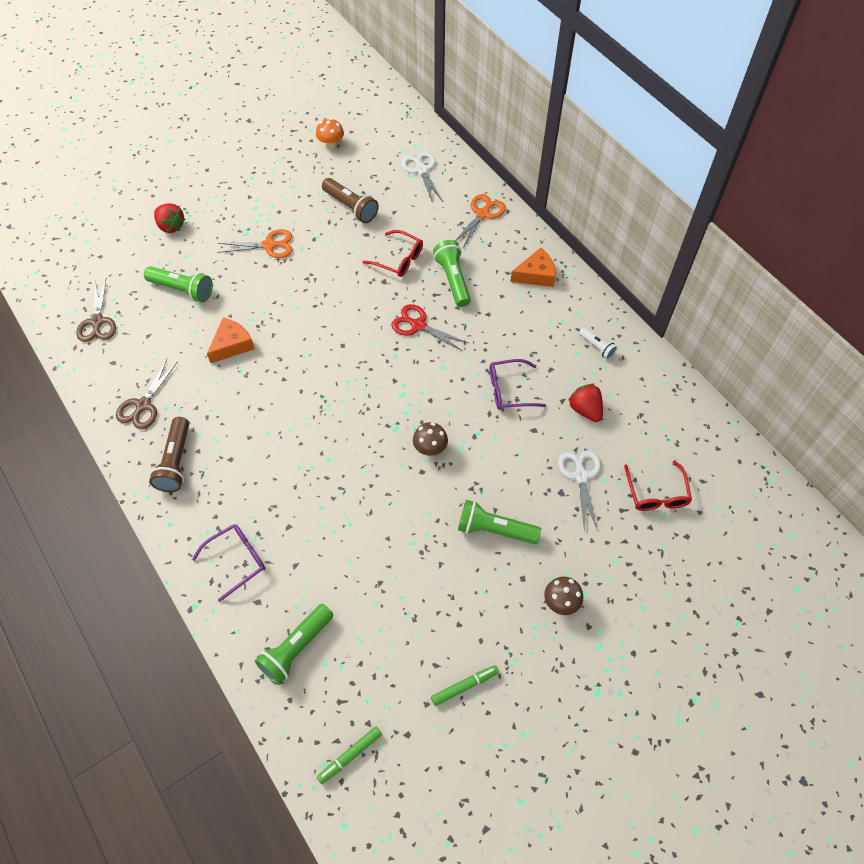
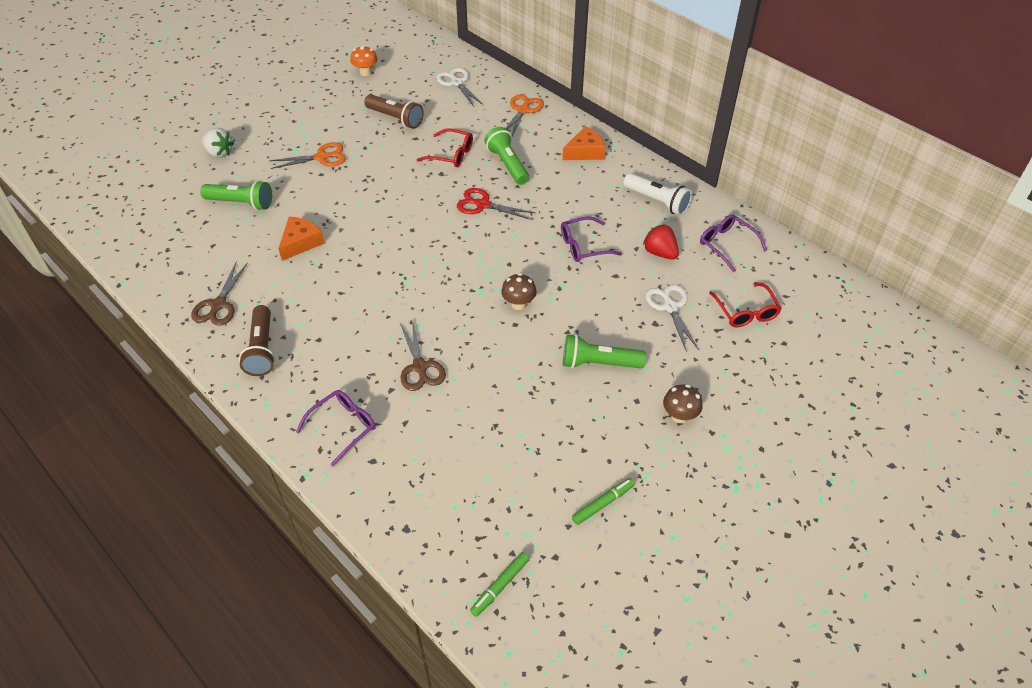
camera: 10 degrees left, 10 degrees down
(97, 321) = (157, 240): brown scissors -> brown scissors (420, 367)
(171, 226) = (219, 152): red strawberry -> white strawberry
(296, 648) = (422, 497): green flashlight -> none
(597, 347) = (657, 201): white flashlight -> white flashlight, size x1.74
(657, 410) = (727, 245): none -> purple glasses

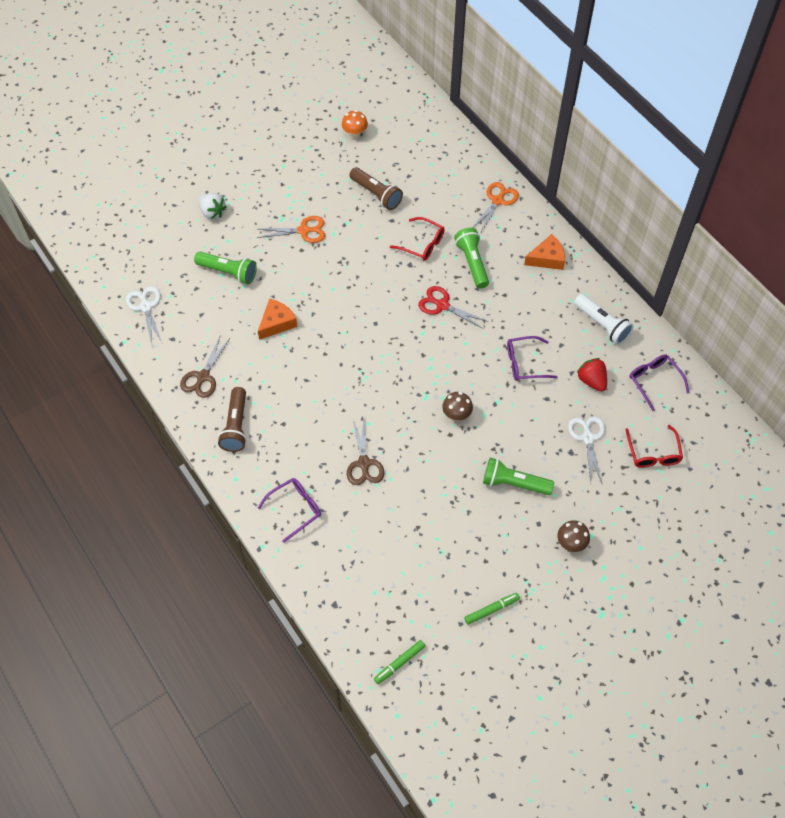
camera: 10 degrees right, 10 degrees up
(457, 83) = (440, 158): white scissors -> white scissors (146, 307)

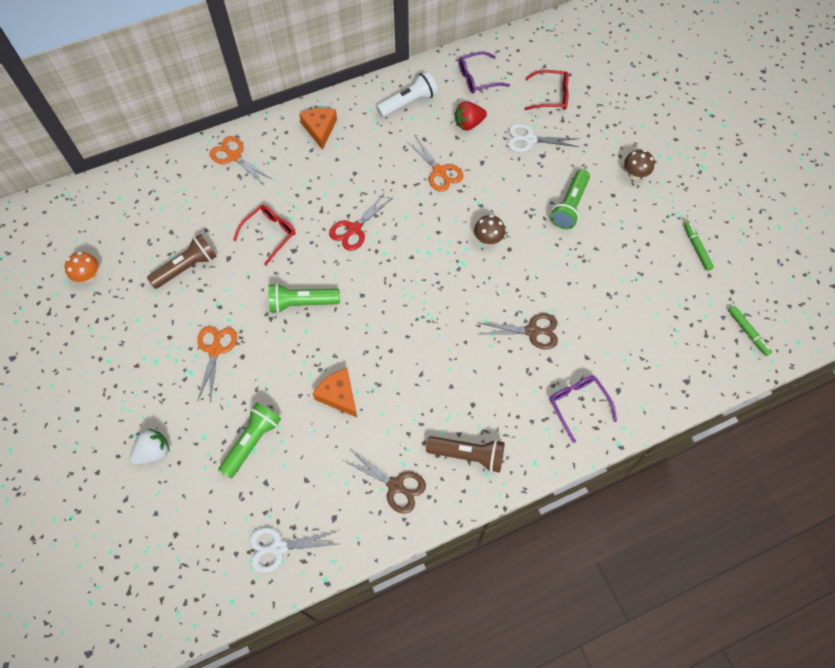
camera: 80 degrees left, 5 degrees up
(472, 263) = (307, 193): green flashlight -> green flashlight (302, 303)
(525, 363) = (439, 171): purple glasses -> orange scissors

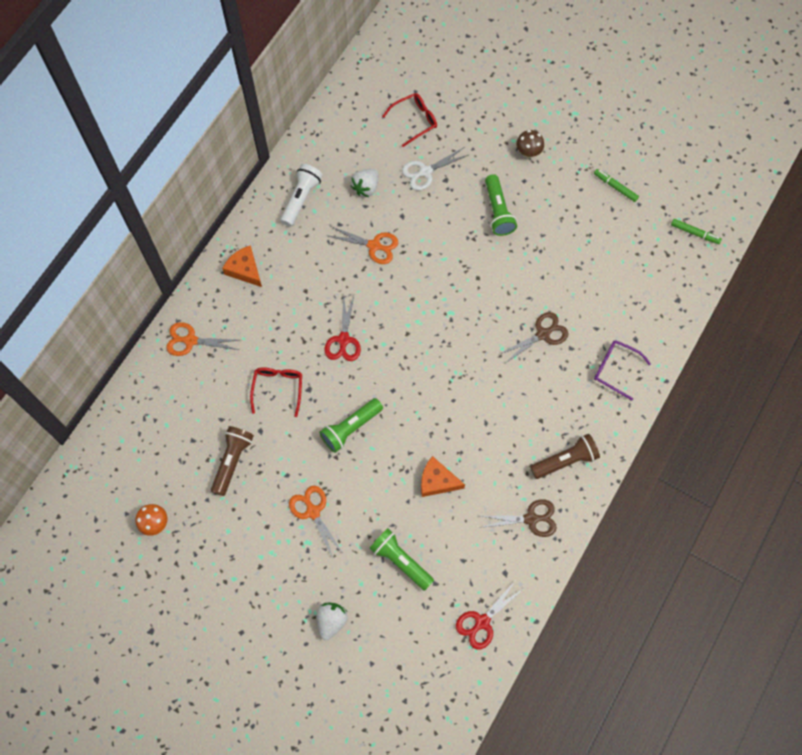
camera: 35 degrees left, 5 degrees up
(252, 441) = (400, 561): green flashlight -> green flashlight turned 45 degrees counterclockwise
(278, 547) = (482, 622): white scissors -> red scissors
(469, 124) = (366, 187): red strawberry -> white strawberry
(478, 78) = (342, 140): purple glasses -> none
(488, 239) = (455, 280): brown mushroom -> none

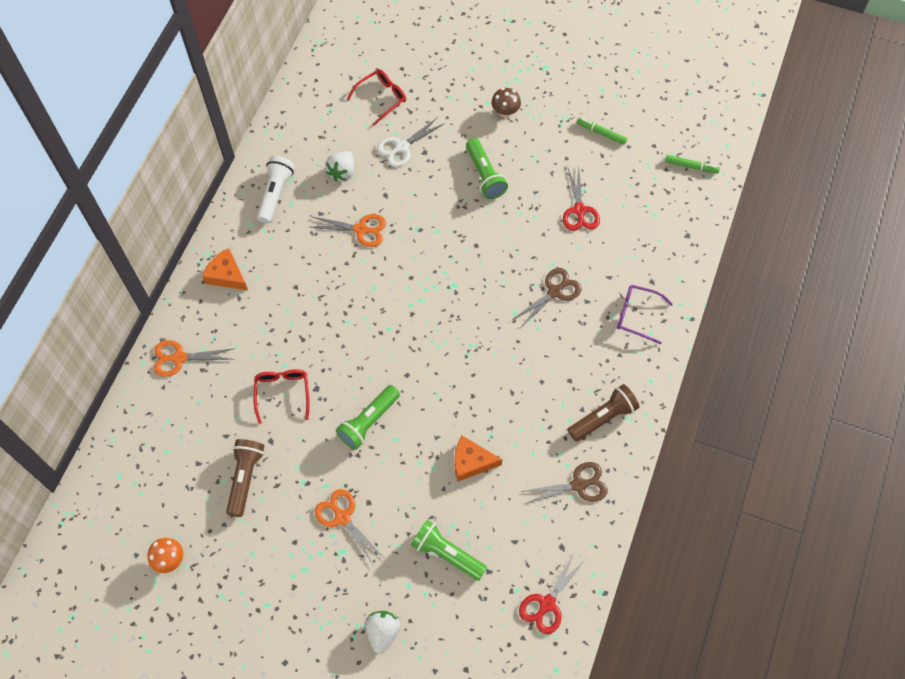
camera: 10 degrees left, 5 degrees down
(343, 339) = (345, 330): red scissors -> red scissors (579, 210)

